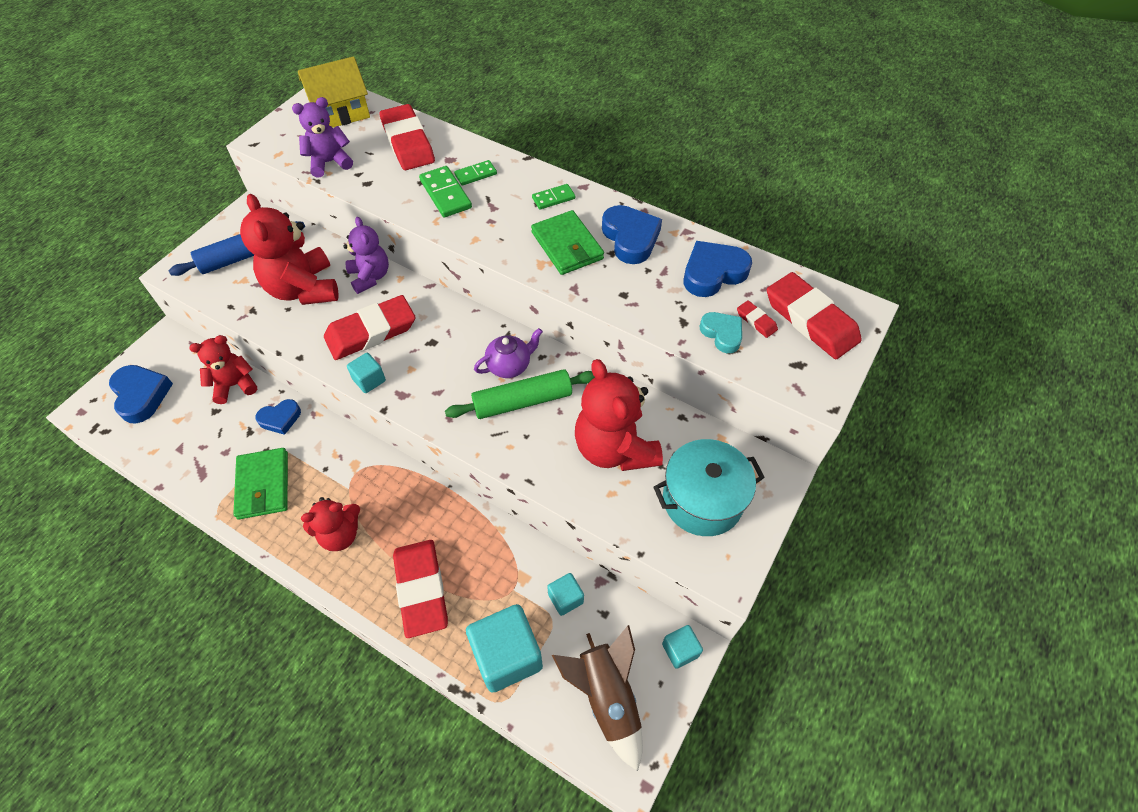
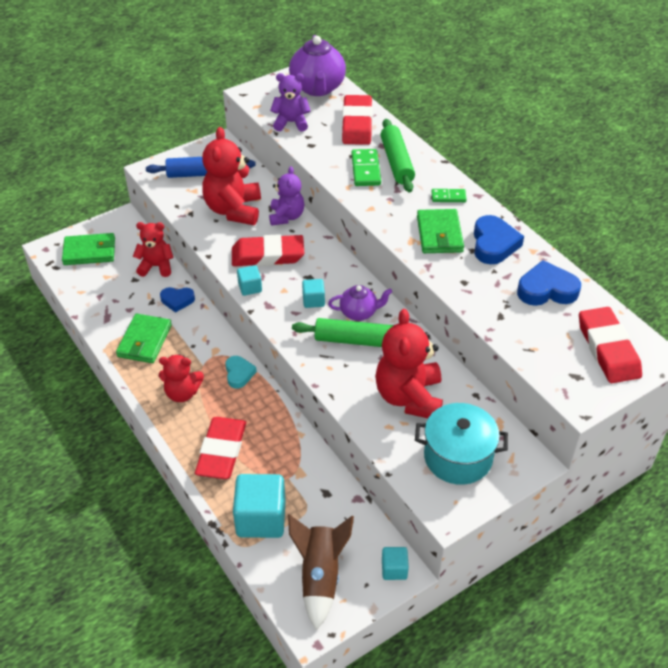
camera: 25 degrees right, 10 degrees down
(141, 395) = (89, 252): blue heart -> green wallet
(341, 112) = (317, 88): yellow house -> purple teapot
(476, 174) = (396, 162): green domino -> green rolling pin
(565, 598) = (324, 499): turquoise cube -> turquoise cube (313, 300)
(722, 334) = (526, 334): turquoise heart -> turquoise heart (239, 374)
(756, 321) = (561, 335): red eraser -> none

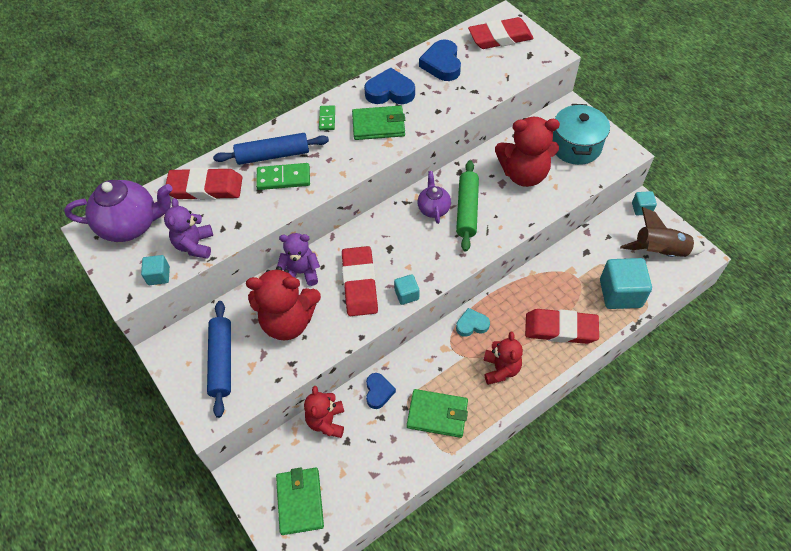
camera: 90 degrees left, 10 degrees up
(313, 300) = (421, 242): turquoise cube -> turquoise cube (159, 276)
(396, 162) = (273, 155): green rolling pin -> blue rolling pin

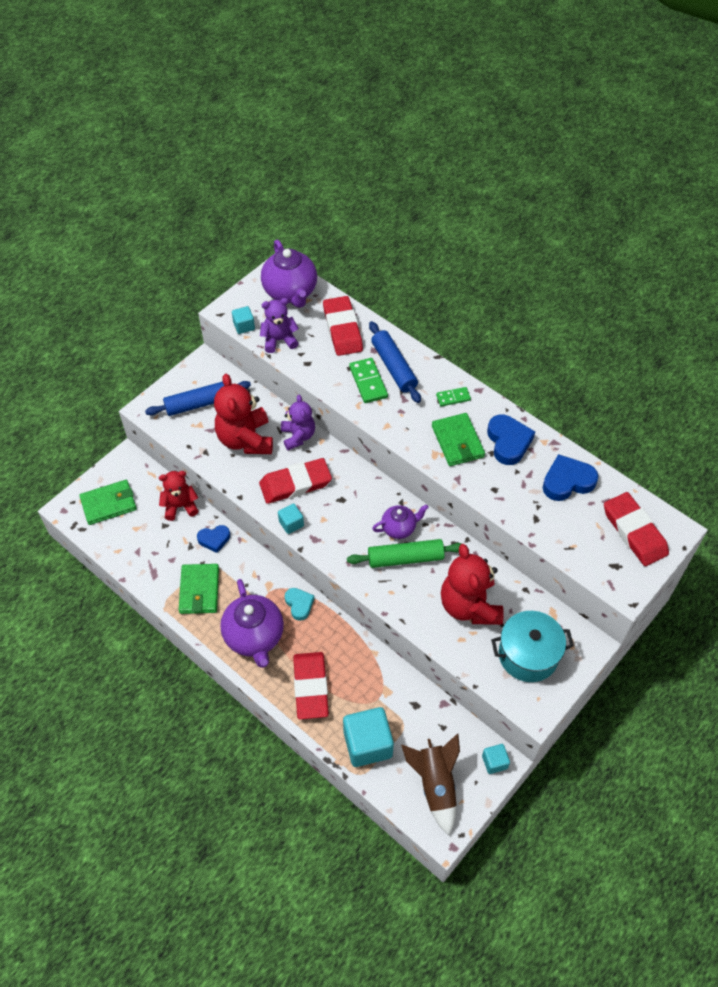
camera: 75 degrees right, 0 degrees up
(500, 369) = (254, 637): red teddy bear -> purple teapot

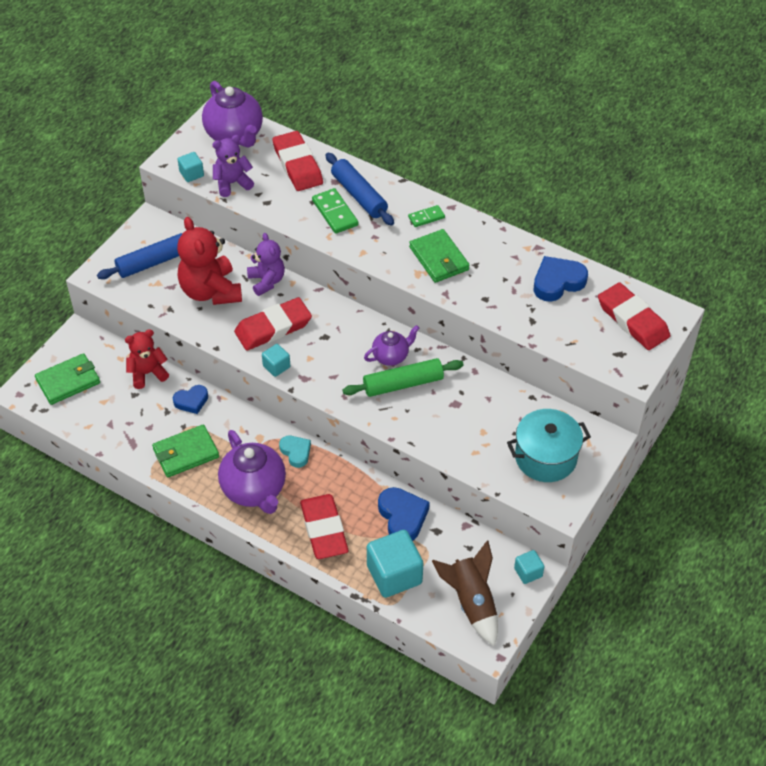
camera: 10 degrees left, 5 degrees down
(199, 590) = (185, 453): green wallet -> green wallet turned 75 degrees clockwise
(469, 606) = (477, 420): red teddy bear -> none
(508, 442) = (491, 252): blue heart -> blue heart (402, 517)

